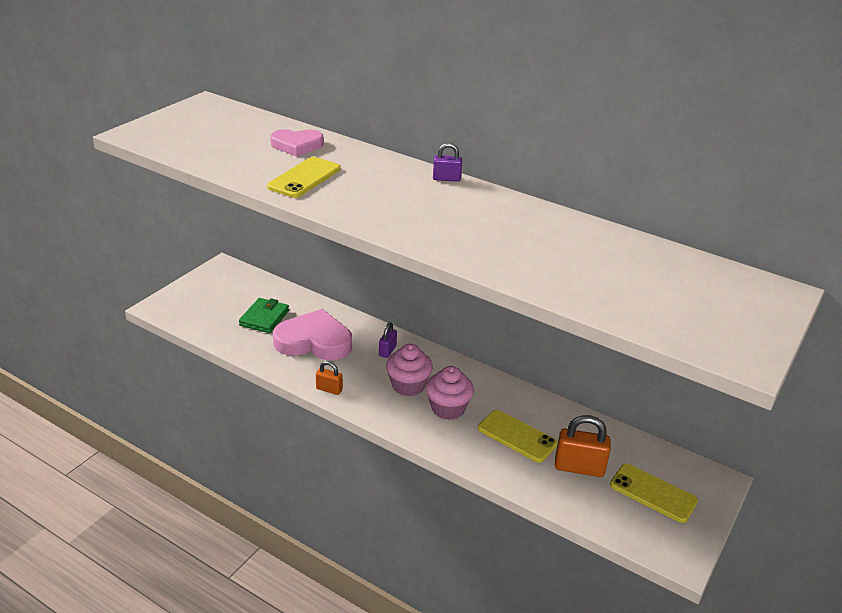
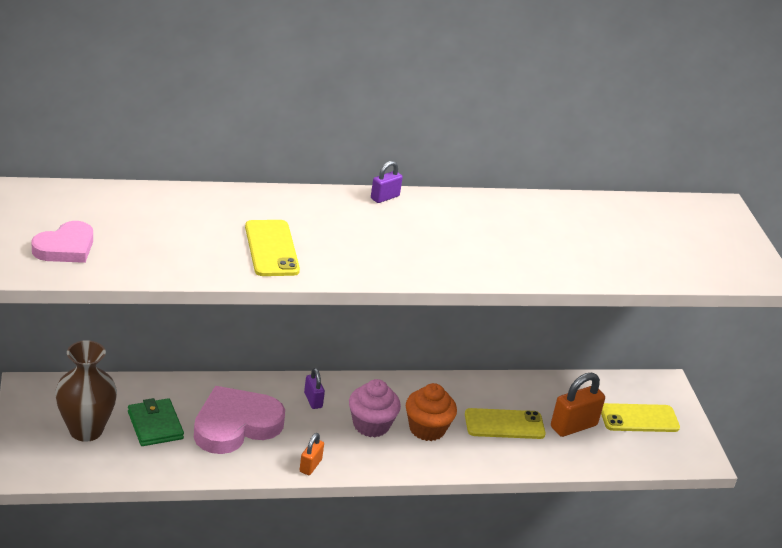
camera: 45 degrees left, 0 degrees up
(221, 302) = (86, 430): none -> brown vase
(297, 145) = (205, 213): pink heart -> pink heart (65, 247)
(329, 389) = (310, 465): orange padlock -> orange padlock turned 45 degrees counterclockwise
(448, 408) = (427, 429): pink cupcake -> orange cupcake

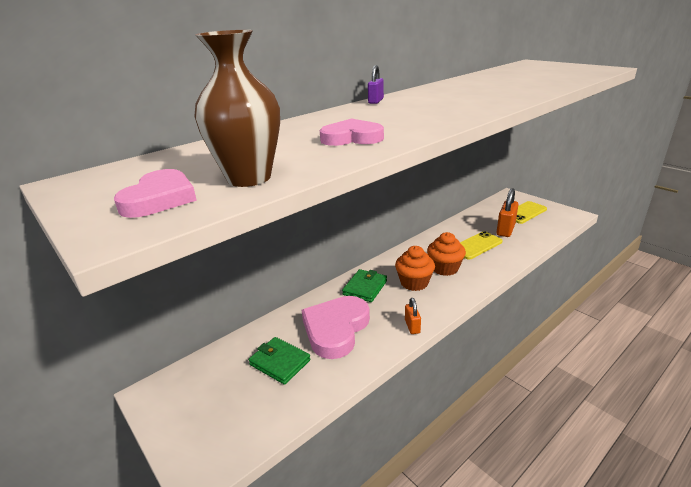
camera: 25 degrees left, 5 degrees down
(86, 430) = (227, 399): brown vase -> brown vase (249, 178)
(271, 249) = (352, 138): yellow phone -> pink heart
(313, 400) = (365, 288): purple padlock -> green wallet
(371, 425) = (414, 283): pink cupcake -> orange cupcake

